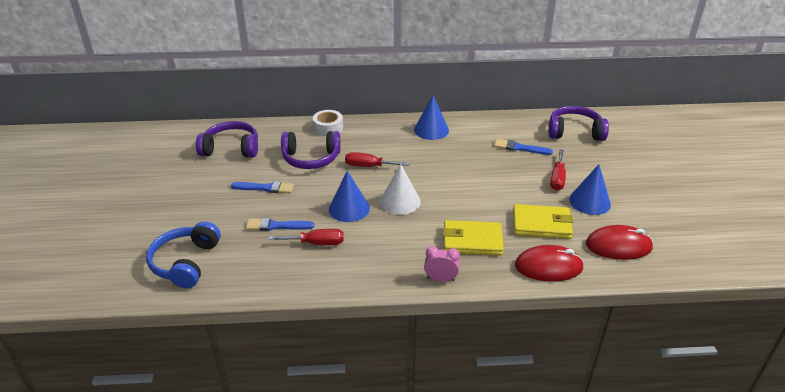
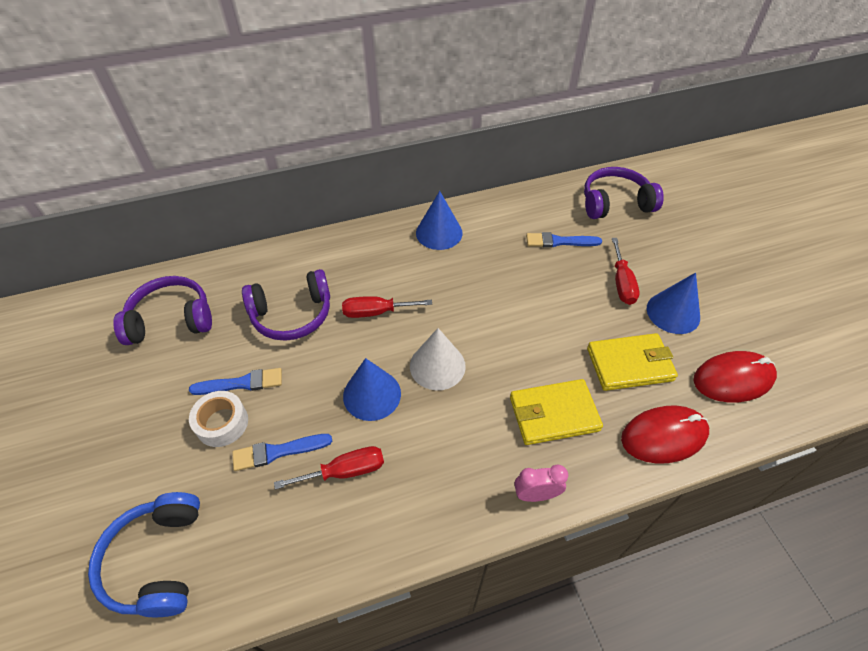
camera: 15 degrees left, 15 degrees up
(328, 128) = (300, 255): white tape -> white tape (222, 423)

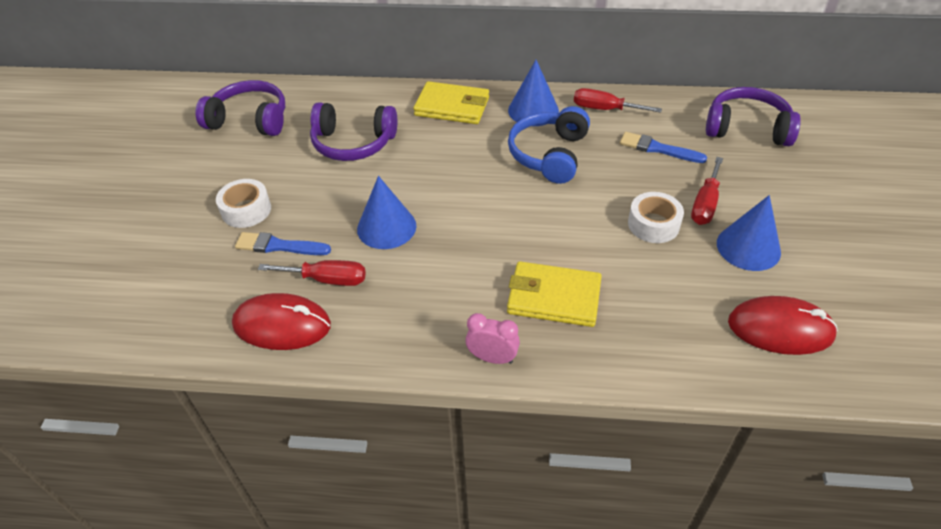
camera: 25 degrees right, 5 degrees down
(158, 560) = (141, 293): blue headphones -> blue headphones (549, 155)
(241, 383) = (279, 185): blue brush -> none
(376, 312) = (431, 162): red screwdriver -> red screwdriver (604, 109)
(437, 366) = (462, 222): white cone -> none
(593, 315) = (653, 224): none -> white tape
(630, 364) = (665, 279): yellow wallet -> yellow wallet (452, 107)
(664, 436) = (662, 354): red mouse -> red mouse (282, 325)

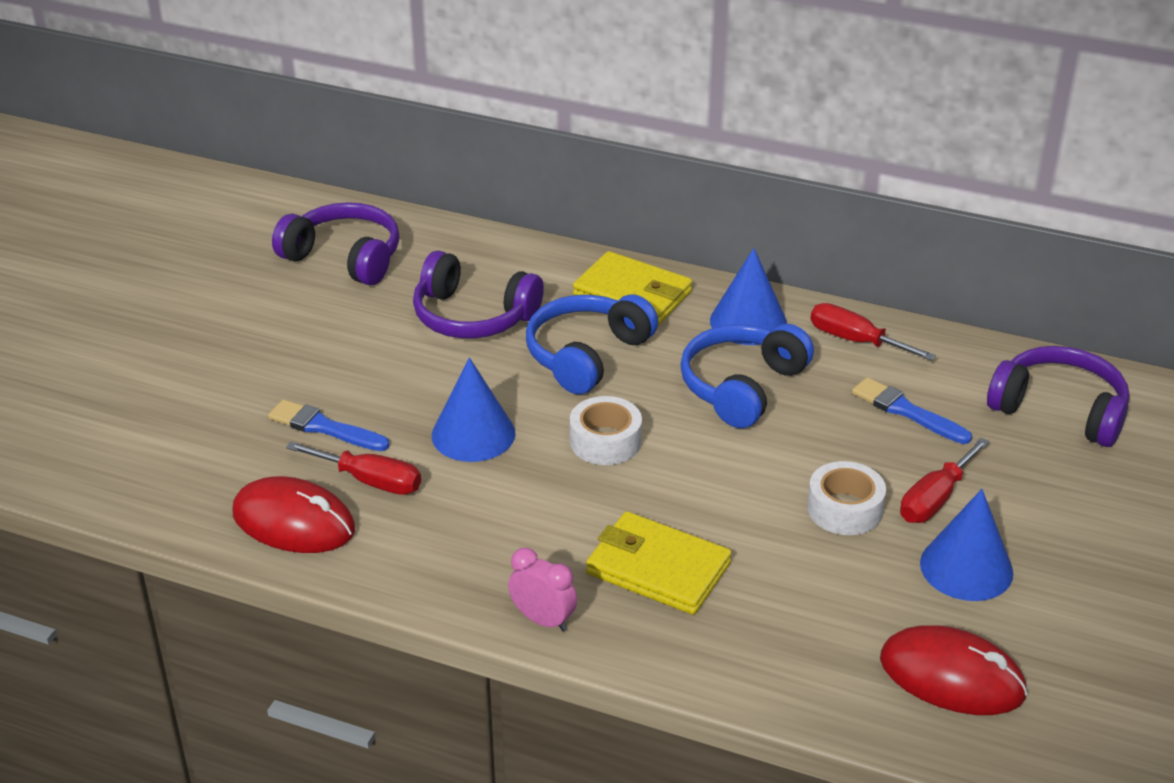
camera: 15 degrees right, 10 degrees down
(246, 210) = (298, 374): white tape -> white tape (605, 441)
(440, 154) = (587, 355): none -> blue headphones

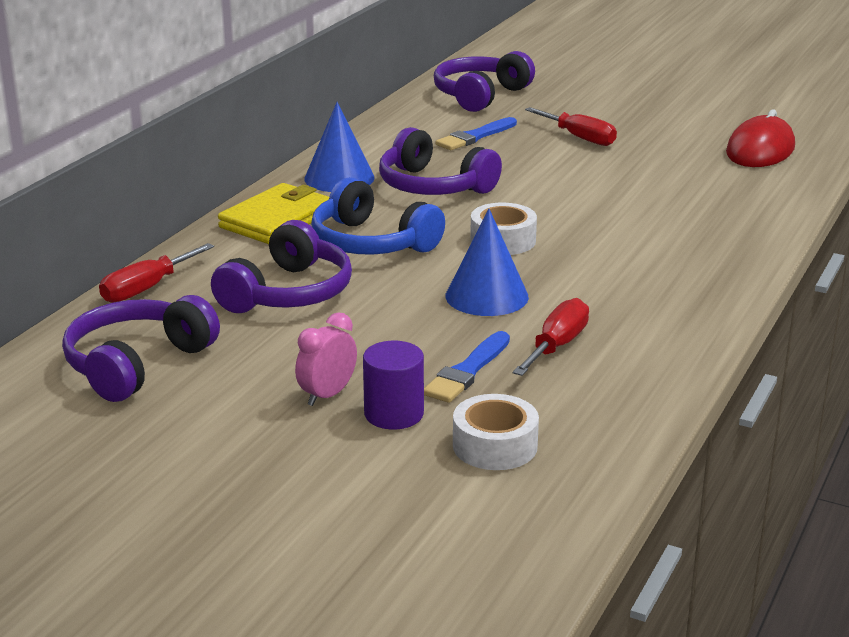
camera: 85 degrees left, 10 degrees down
(255, 391) = (394, 414): none -> purple cylinder
(294, 522) = (620, 385): red mouse -> none
(543, 620) = (735, 273): pink clock -> pink clock (327, 395)
(658, 568) = (666, 228): yellow wallet -> none
(742, 387) = (434, 186): blue headphones -> purple headphones
(844, 509) = (591, 164): white tape -> white tape (495, 446)
(855, 341) = (379, 144): red screwdriver -> red screwdriver (147, 288)
(966, 568) = (652, 136): blue cone -> none

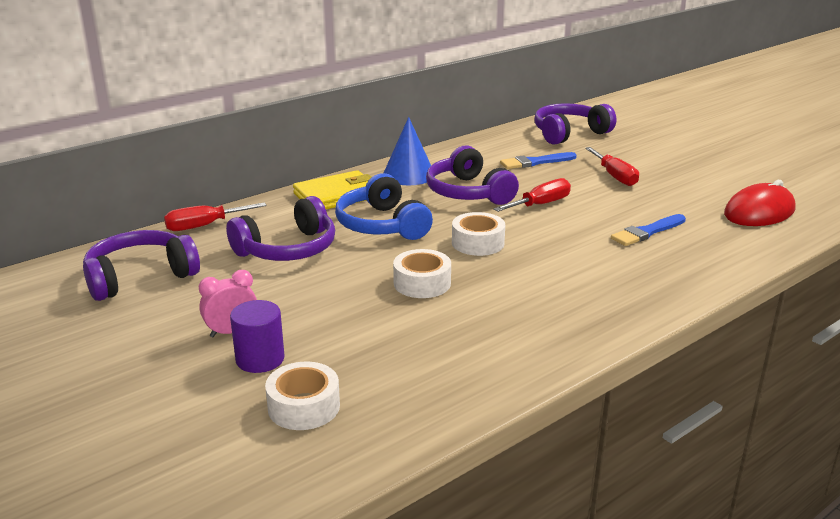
camera: 25 degrees right, 0 degrees up
(467, 371) = (347, 339): blue brush -> blue brush (647, 232)
(486, 296) = (422, 283): blue cone -> white tape
(556, 346) = (434, 336): red screwdriver -> red screwdriver (540, 204)

